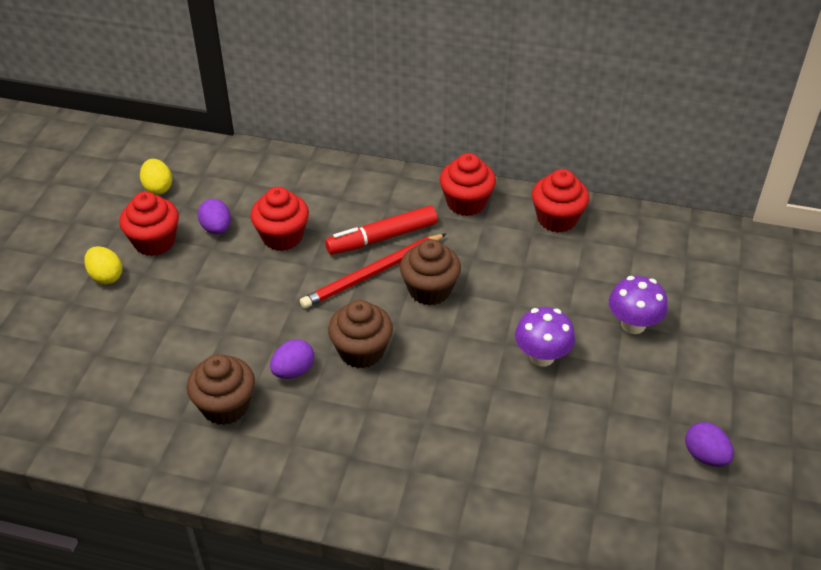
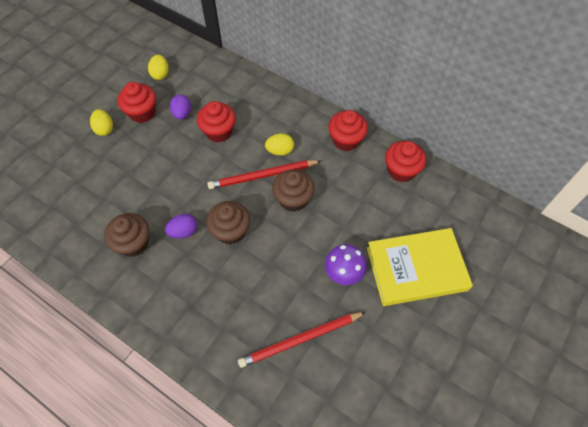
camera: 20 degrees right, 15 degrees up
(382, 238) = (280, 151): red marker -> yellow egg
(525, 450) = (301, 339): none -> red pencil
(633, 324) = (416, 269): purple mushroom -> yellow book
(705, 456) = (419, 388): purple egg -> none

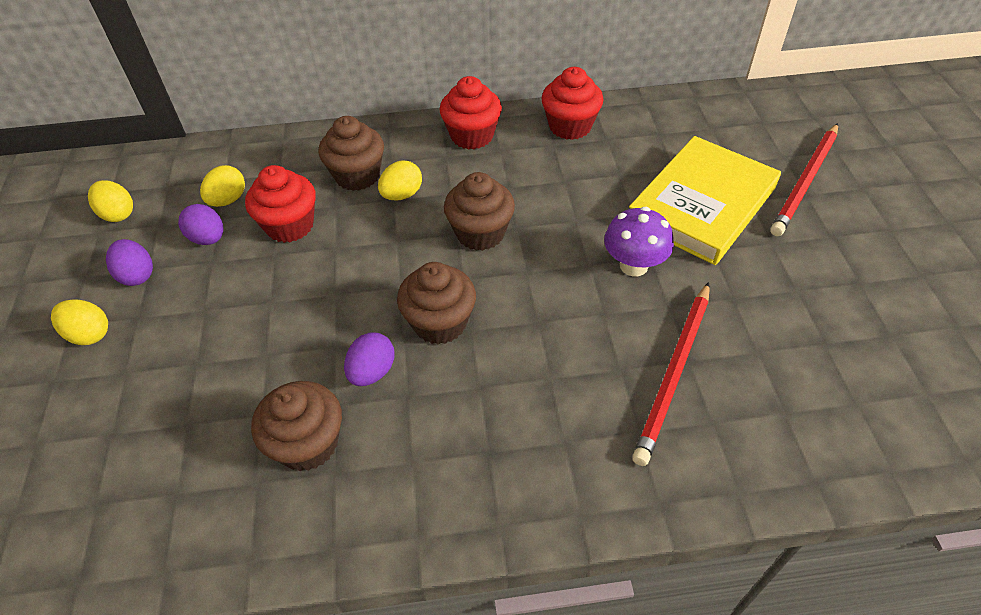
camera: 40 degrees left, 10 degrees down
(142, 112) = (137, 275): red cupcake -> purple egg
(207, 98) = (228, 200): none -> yellow egg
(263, 176) = (411, 234): red pencil -> red pencil (805, 181)
(271, 125) = (357, 176): none -> brown cupcake

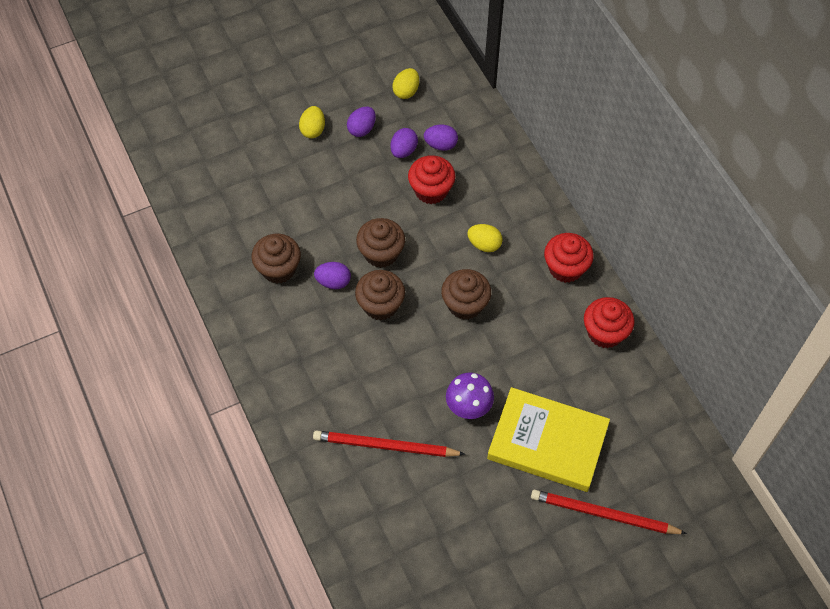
camera: 70 degrees right, 10 degrees up
(228, 200) = (441, 145): yellow egg -> purple egg
(357, 176) = (493, 210): brown cupcake -> brown cupcake (381, 253)

